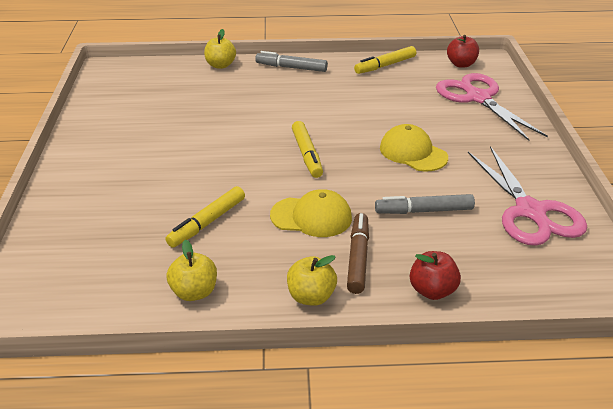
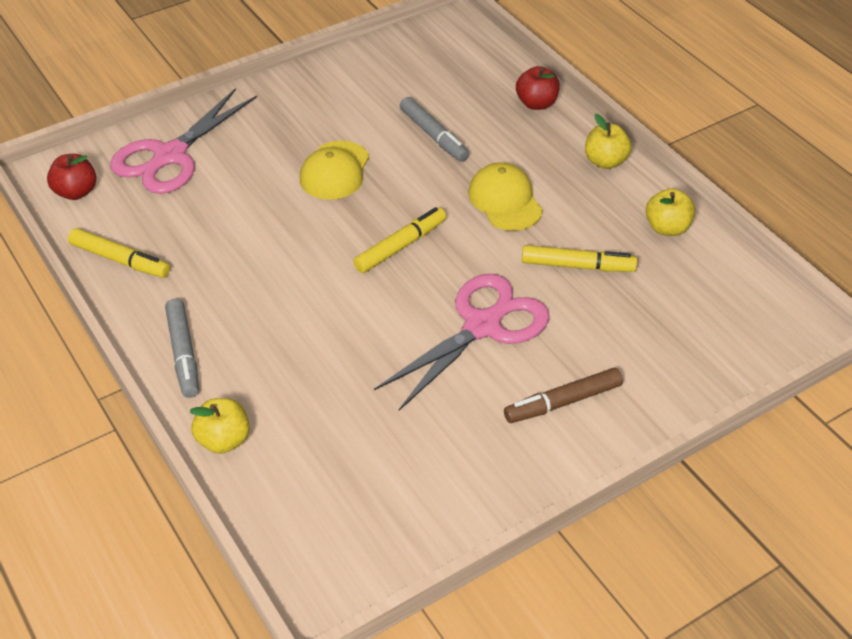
camera: 120 degrees left, 10 degrees up
(358, 258) = (535, 153): brown marker -> brown marker (562, 402)
(530, 212) = (382, 77): pink scissors -> pink scissors (483, 325)

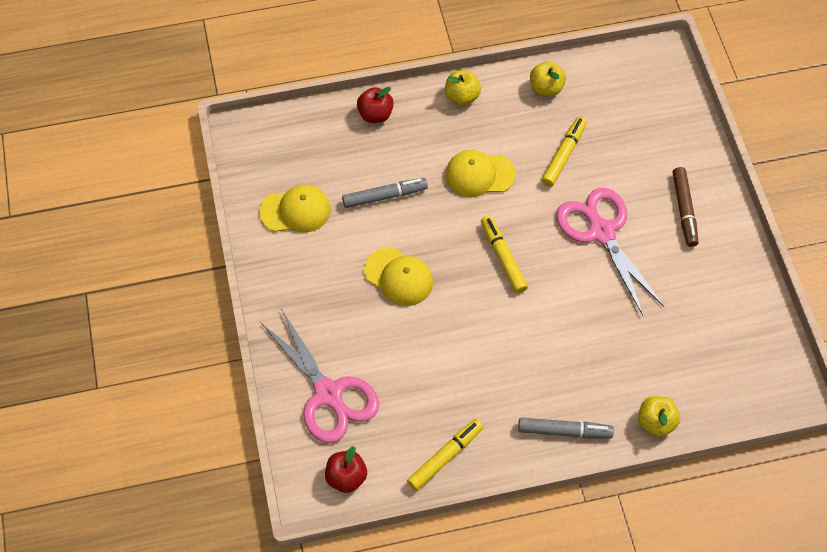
camera: 70 degrees left, 15 degrees up
(381, 80) = (295, 211): none -> yellow cap

